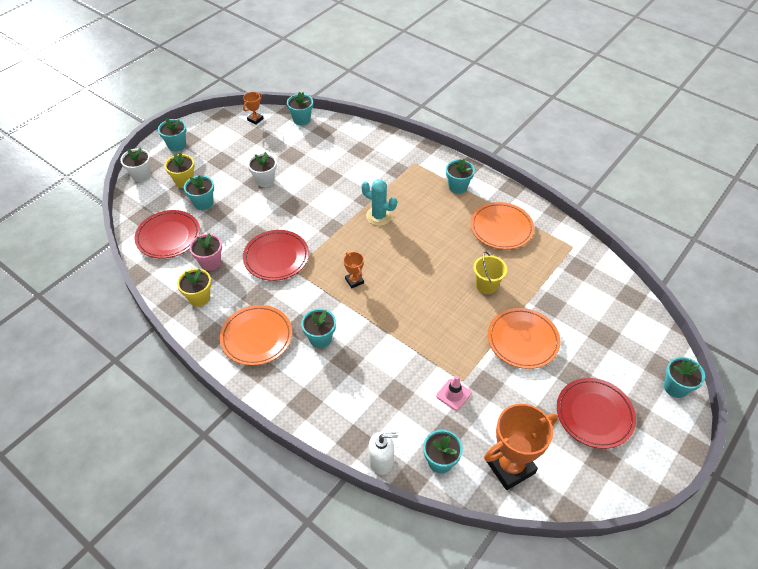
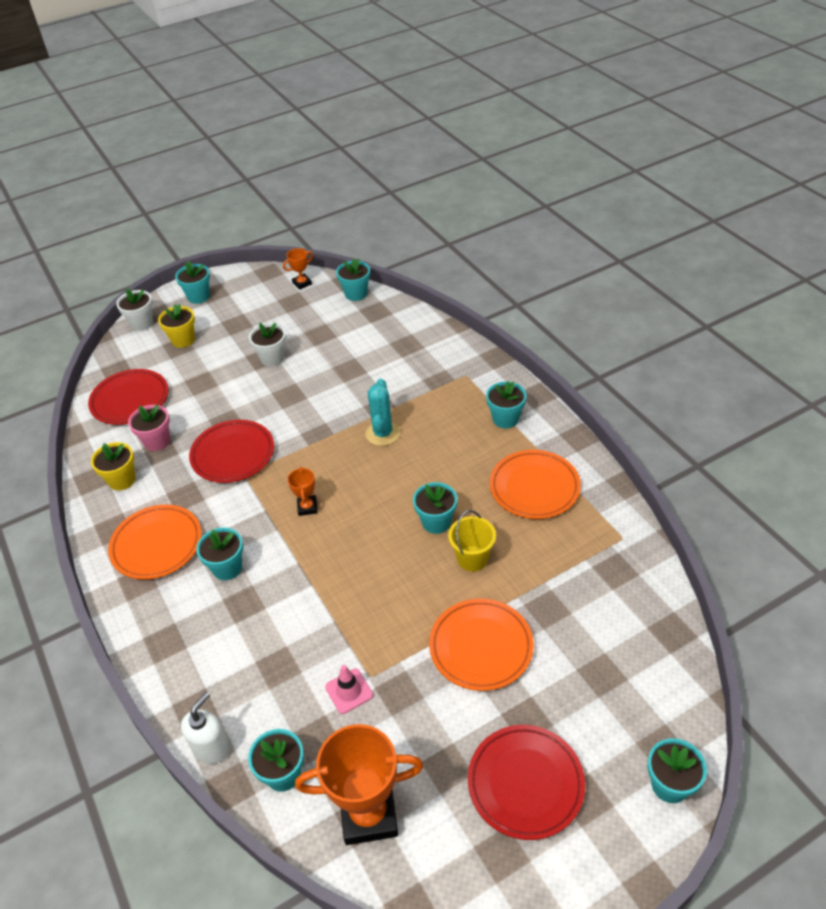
camera: 25 degrees right, 5 degrees down
(203, 203) = (189, 370): turquoise flower pot -> turquoise flower pot (436, 522)
(379, 216) = (383, 433): turquoise cactus -> turquoise cactus turned 45 degrees clockwise
(381, 461) = (211, 747): white soap dispenser -> white soap dispenser turned 75 degrees counterclockwise

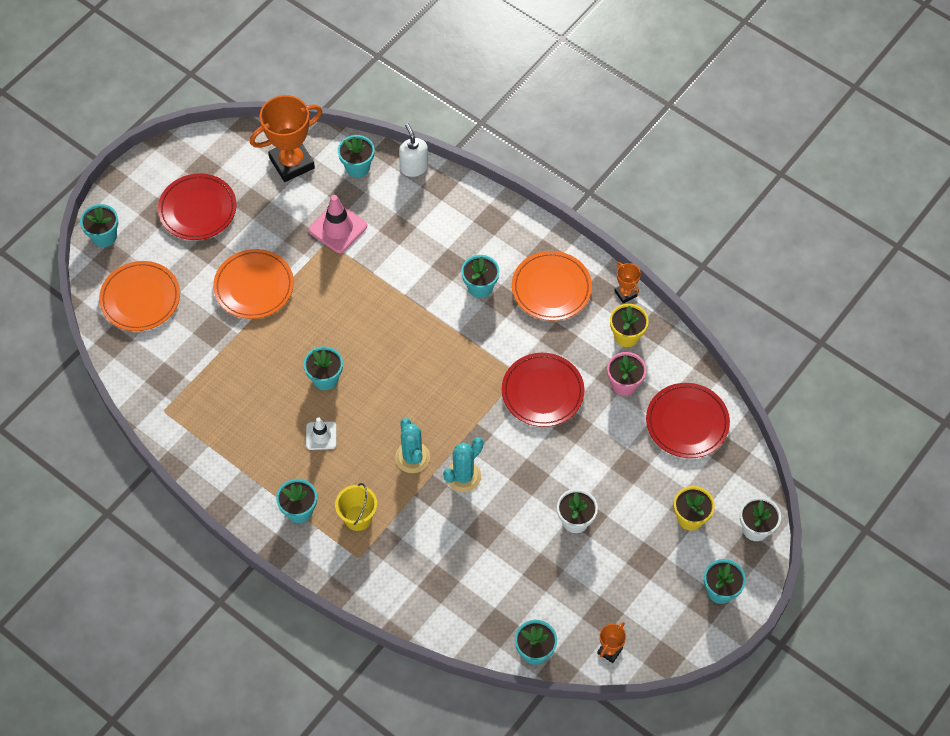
camera: 155 degrees right, 15 degrees up
(211, 747) = (414, 167): white soap dispenser -> white soap dispenser turned 150 degrees clockwise
(307, 507) = (443, 359): orange trophy -> orange trophy (625, 293)
(345, 409) = (463, 476): none -> turquoise cactus
(349, 691) = (338, 228): pink traffic cone -> pink traffic cone, size x1.59
(461, 472) = (321, 436): none -> white traffic cone
(472, 558) = (283, 354): yellow bucket -> yellow bucket (358, 518)
(534, 487) = (250, 439): orange plate -> orange plate (140, 298)

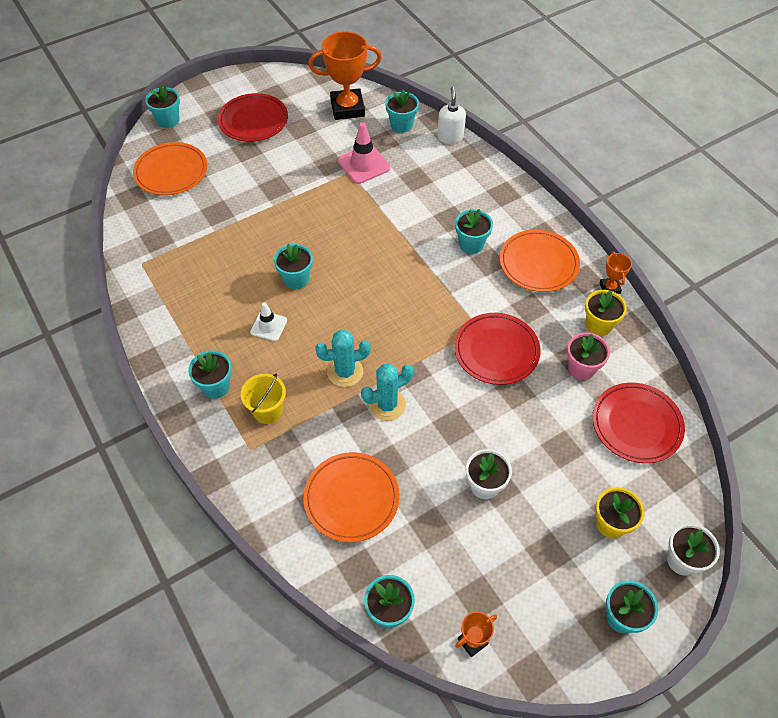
camera: 20 degrees right, 5 degrees down
(254, 286) = (270, 189): orange plate -> orange plate (351, 498)
(412, 457) = (345, 372): turquoise cactus -> turquoise cactus turned 75 degrees clockwise

